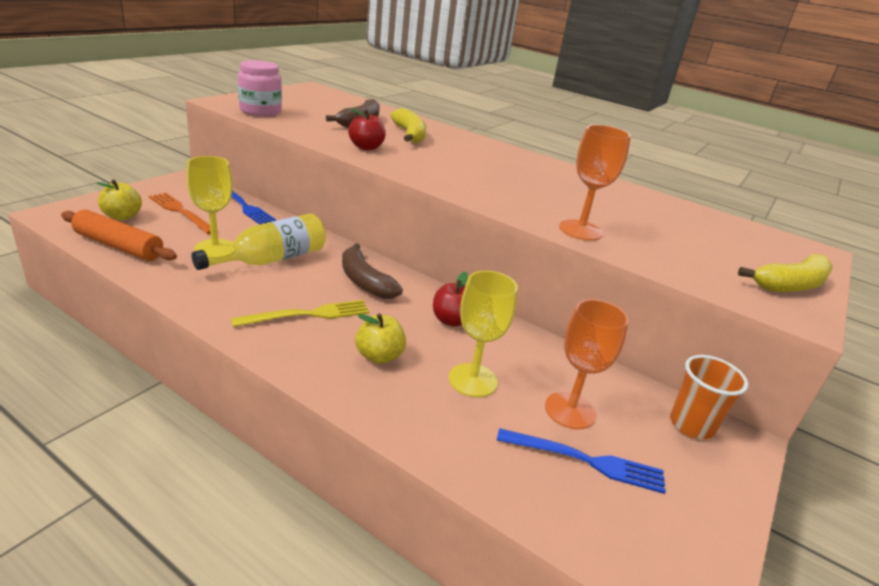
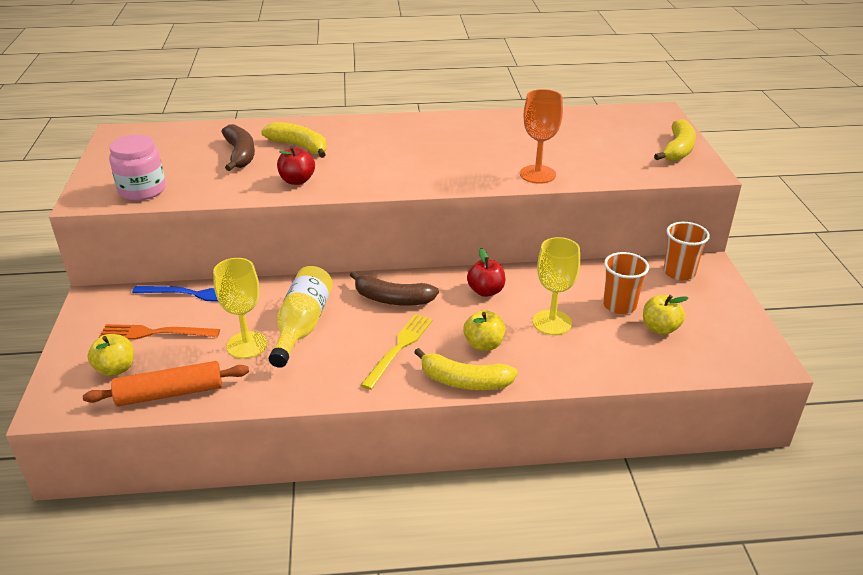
camera: 35 degrees left, 5 degrees up
(312, 371) = (464, 381): none -> yellow banana
(570, 410) = (619, 305): orange goblet -> orange cup
(586, 461) = (660, 328): blue fork -> yellow apple

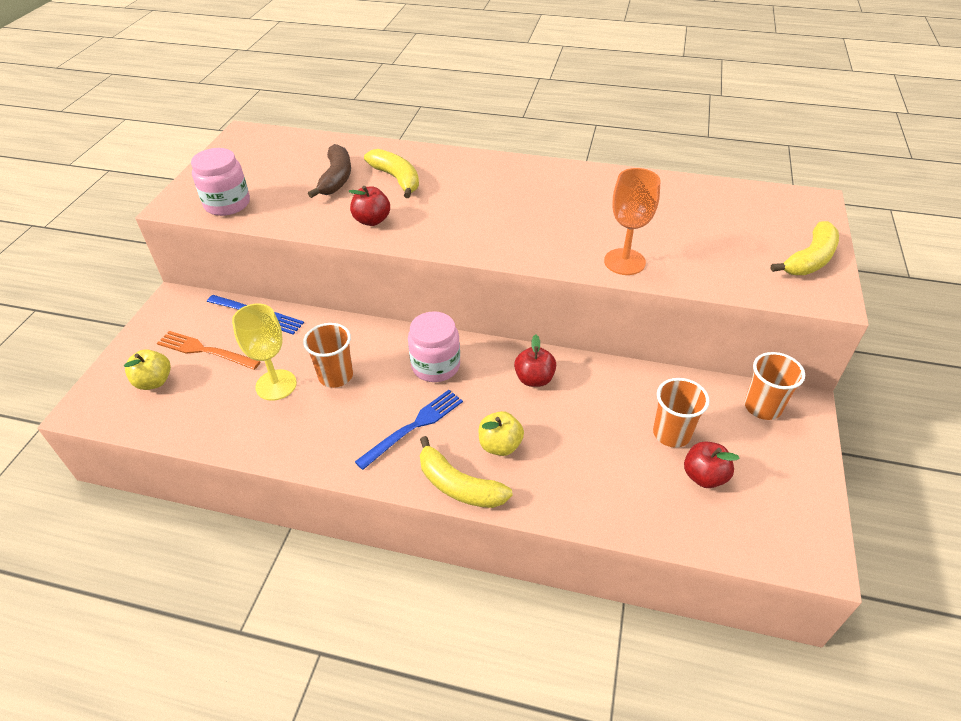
camera: 20 degrees right, 10 degrees up
(170, 393) = (185, 421): orange rolling pin -> none
(302, 326) = (336, 376): yellow bottle -> orange cup
(392, 299) = (435, 366): brown banana -> pink jar
(399, 348) = (414, 427): yellow fork -> blue fork
(552, 322) = (585, 436): yellow goblet -> none
(660, 328) = (704, 476): yellow apple -> red apple

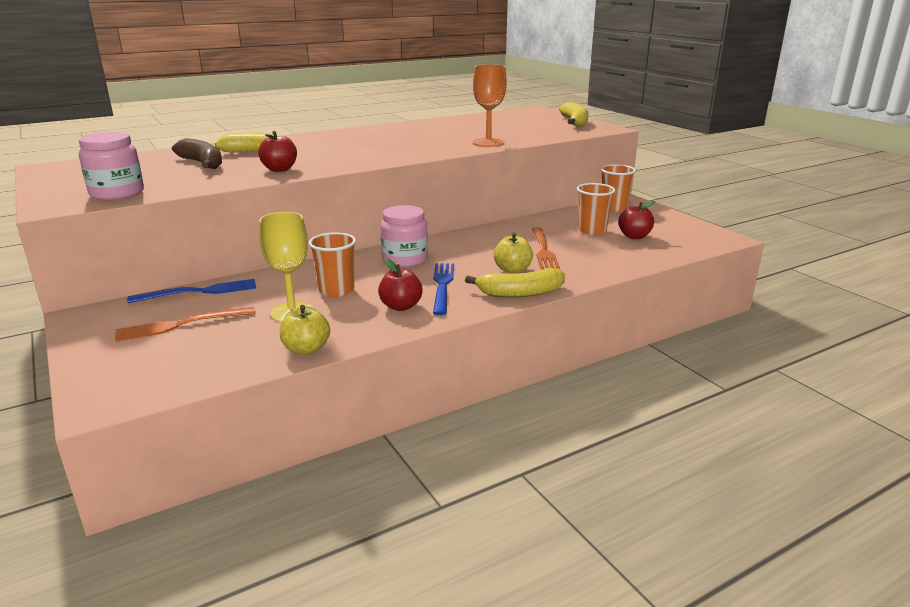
camera: 45 degrees left, 20 degrees down
(154, 381) = (157, 358): yellow apple -> yellow apple (306, 349)
(534, 379) = (480, 241): red apple -> red apple (401, 306)
(572, 433) = (543, 250): none -> orange fork

